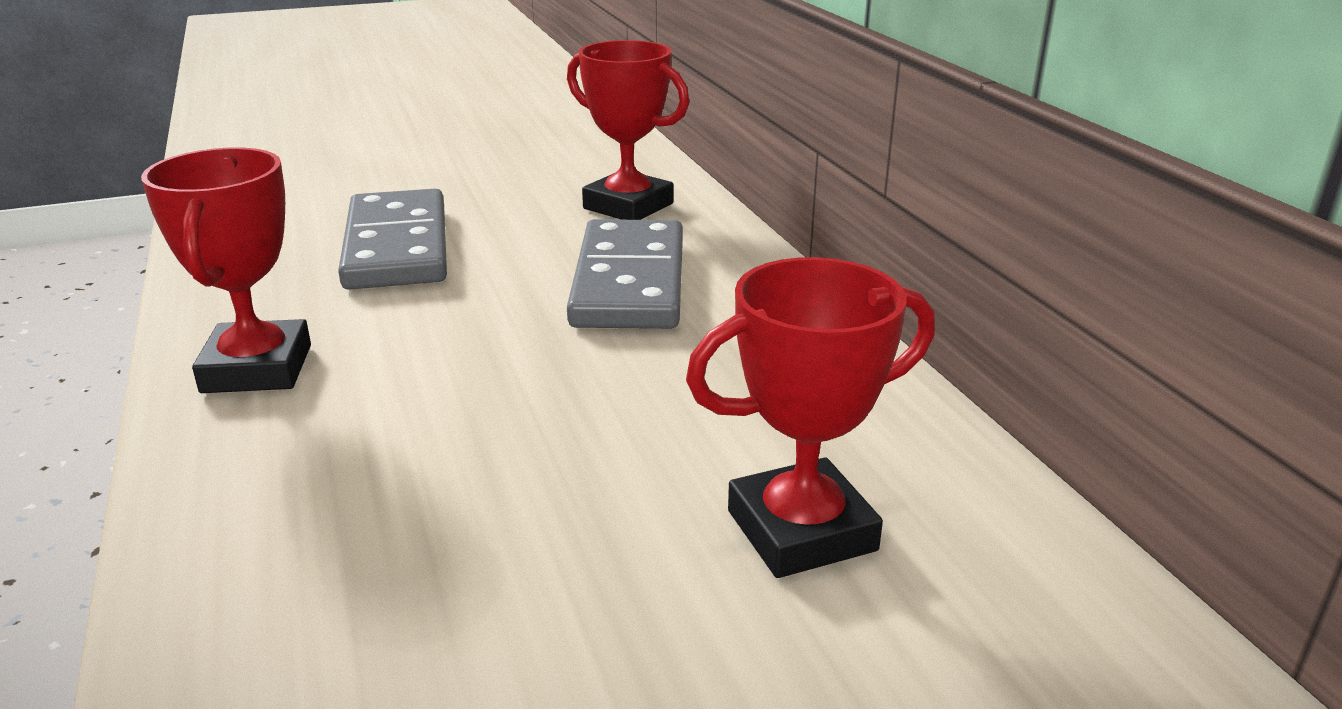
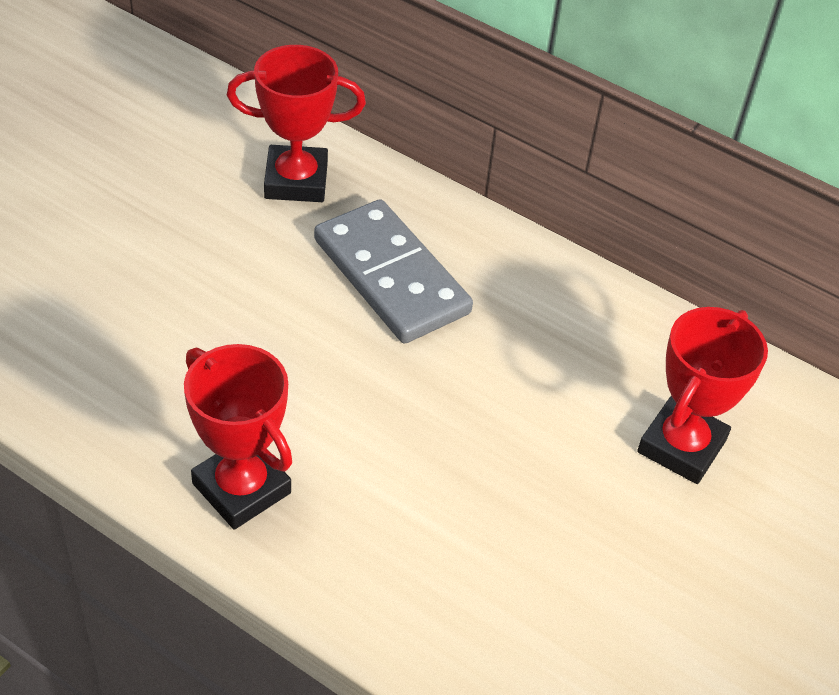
camera: 40 degrees left, 20 degrees up
(396, 247) = (173, 312): grey domino -> none

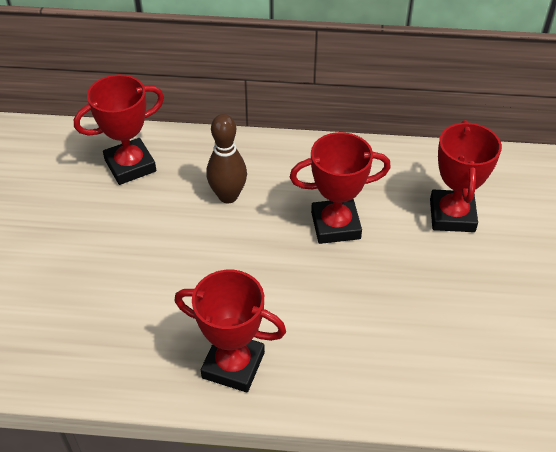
camera: 25 degrees left, 0 degrees up
(391, 276) = (228, 196): grey domino -> brown bowling pin
(505, 381) = (335, 225): none -> red trophy

